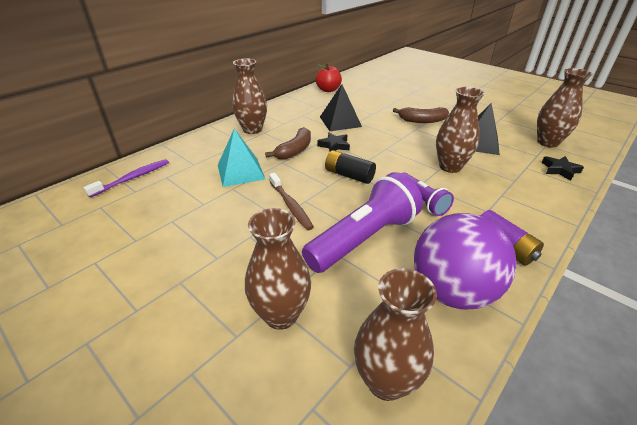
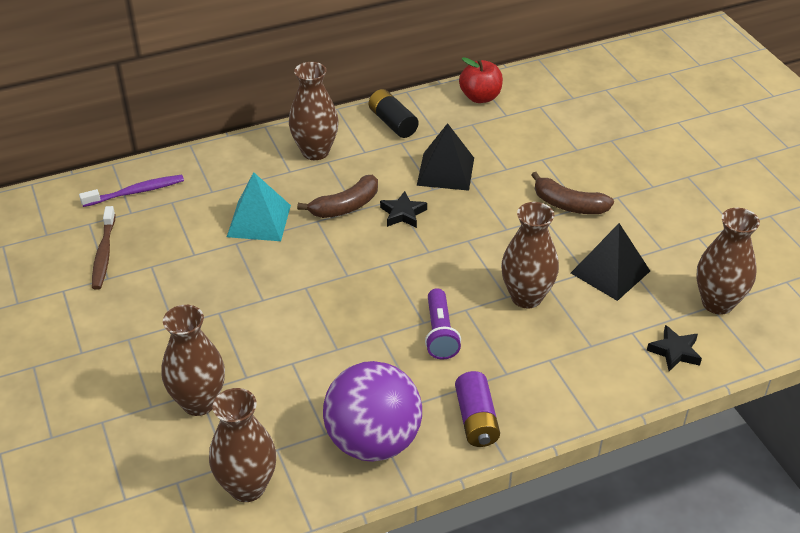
camera: 25 degrees right, 5 degrees up
(290, 205) = (285, 288): brown toothbrush -> brown toothbrush (104, 254)
(349, 175) = (383, 268): black battery -> black battery (392, 123)
(364, 238) = (333, 356): purple flashlight -> none

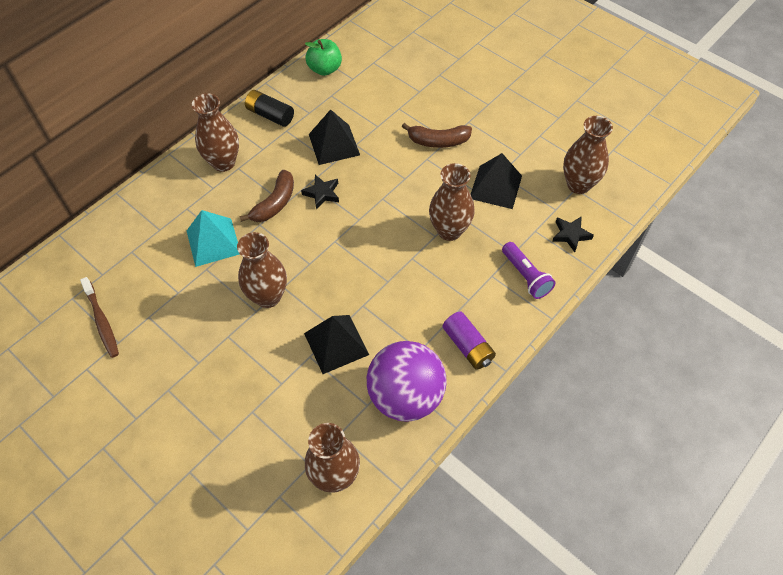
camera: 25 degrees left, 15 degrees up
(136, 192) = (95, 254): purple toothbrush -> none
(199, 402) = (257, 421): brown vase -> brown vase (268, 297)
(328, 361) = (336, 344): none -> black pyramid
(440, 333) = (405, 286): purple flashlight -> purple flashlight (526, 276)
(480, 97) = (325, 69): red apple -> green apple

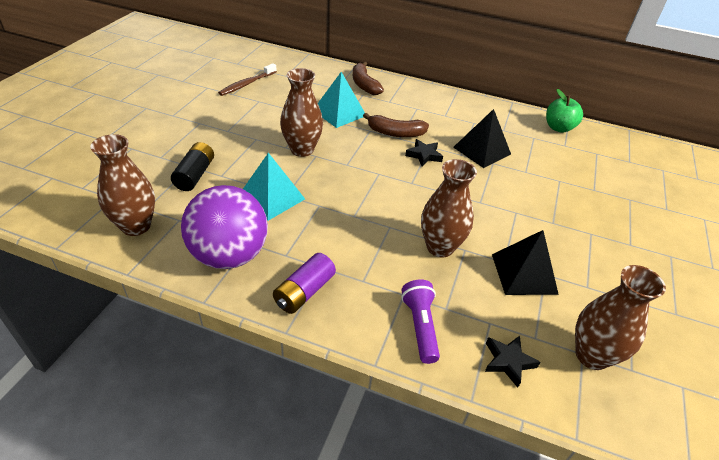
camera: 65 degrees right, 15 degrees down
(223, 162) = (416, 100): brown vase -> none
(270, 115) = (482, 111): black battery -> black battery (195, 175)
(336, 344) = (271, 197): black pyramid -> turquoise pyramid
(438, 141) = (545, 216): brown banana -> brown banana (364, 85)
(526, 276) = (420, 326): purple flashlight -> purple flashlight turned 135 degrees clockwise

